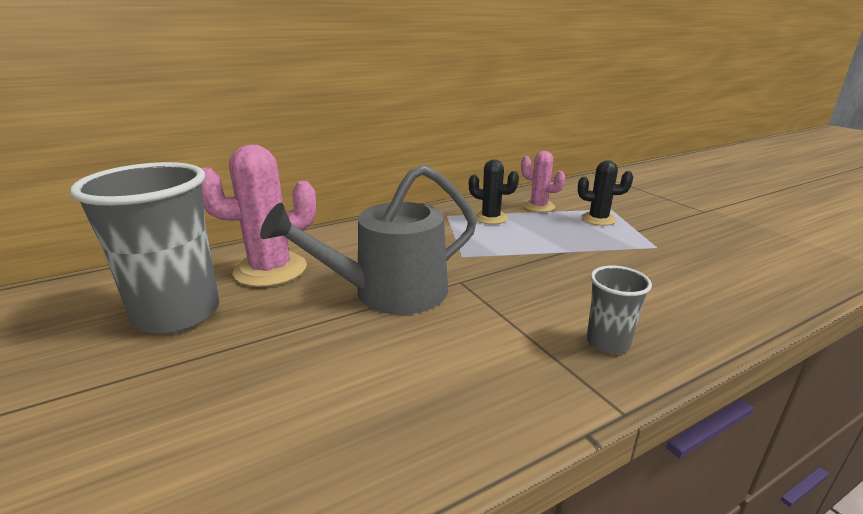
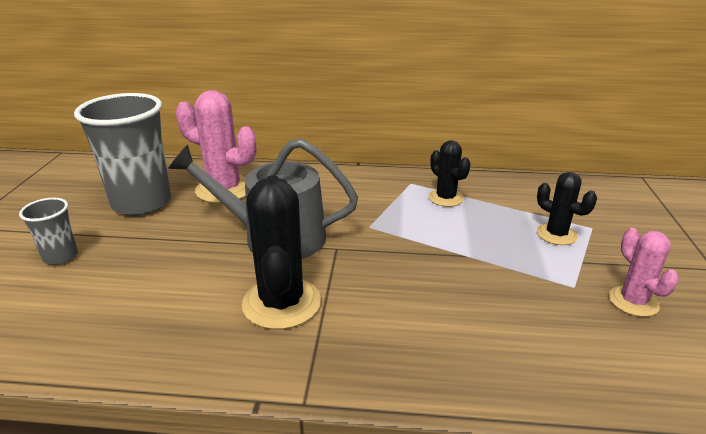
camera: 35 degrees right, 5 degrees up
(481, 343) = (281, 303): none -> black cactus
(538, 206) = (512, 200): pink cactus -> pink cactus (633, 301)
(607, 343) = (374, 349): grey cup -> grey cup (60, 256)

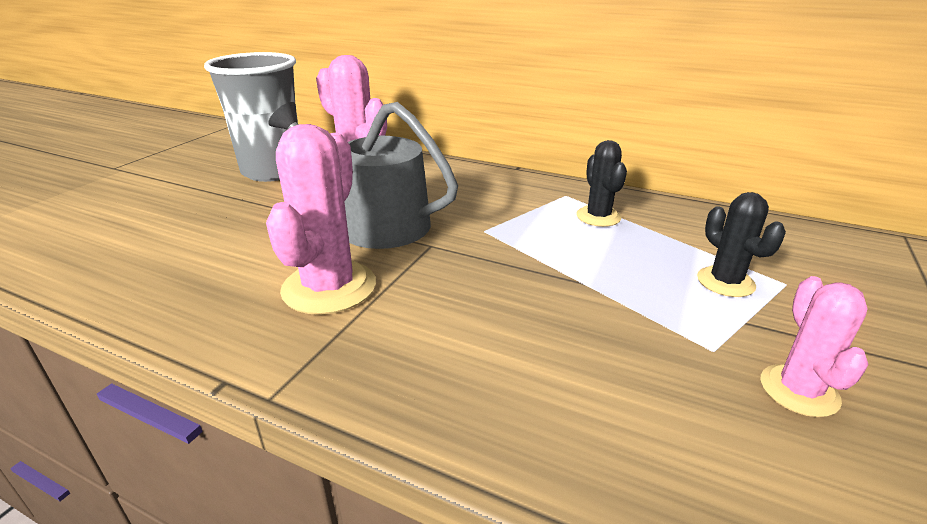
camera: 20 degrees right, 0 degrees up
(60, 256) = (166, 204): grey cup -> none
(281, 303) = (329, 287): black cactus -> pink cactus

